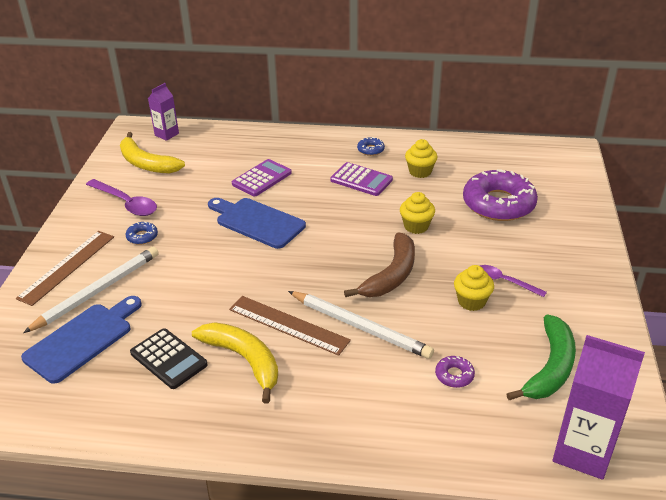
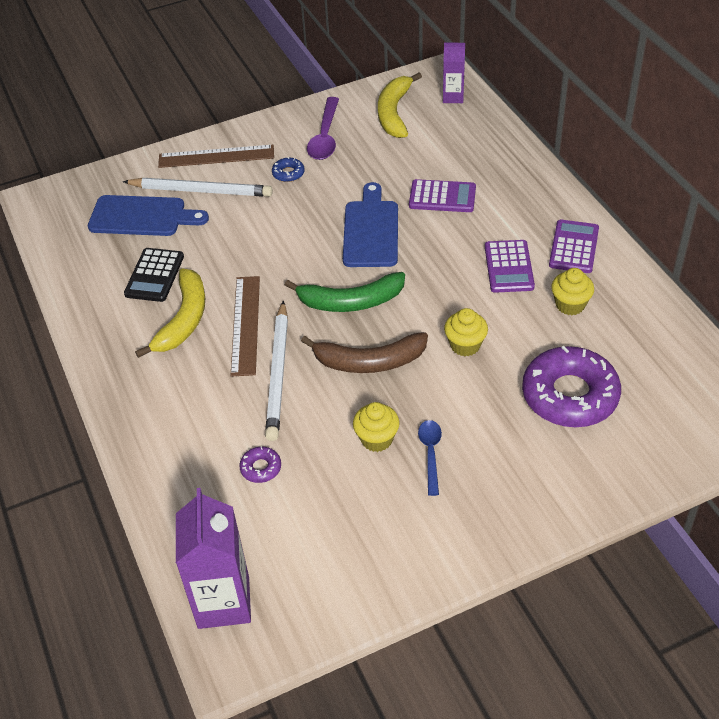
camera: 60 degrees right, 10 degrees up
(370, 150) = (574, 247): blue donut -> purple calculator
(505, 281) = (430, 454): purple spoon -> blue spoon
(550, 368) = (322, 538): green banana -> green banana (350, 301)

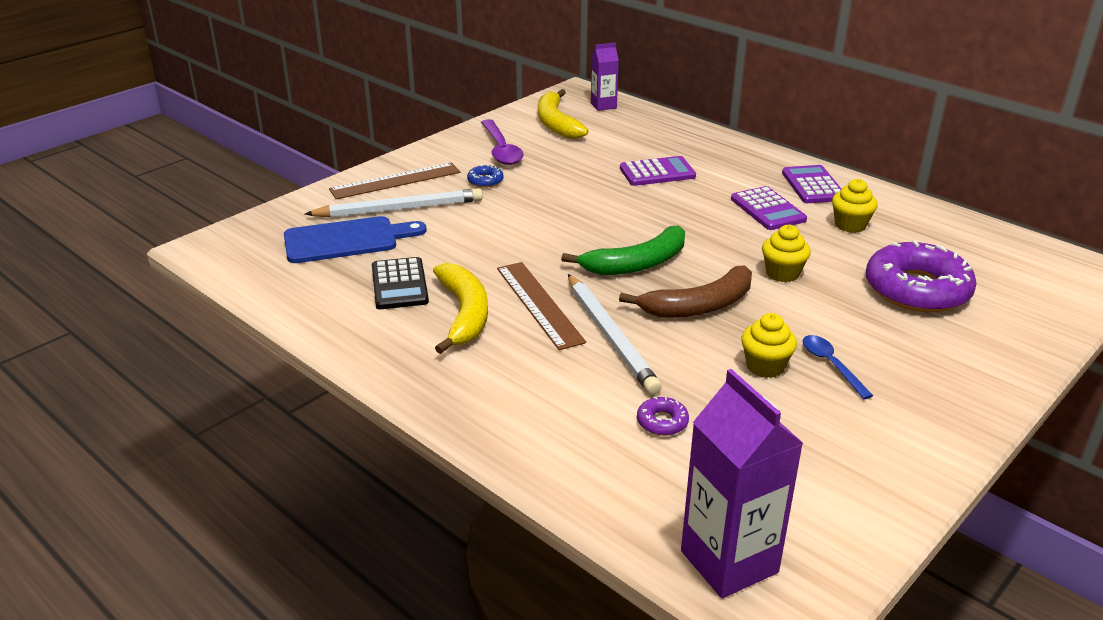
camera: 25 degrees left, 15 degrees down
(371, 230) = (609, 207): blue cutting board -> none

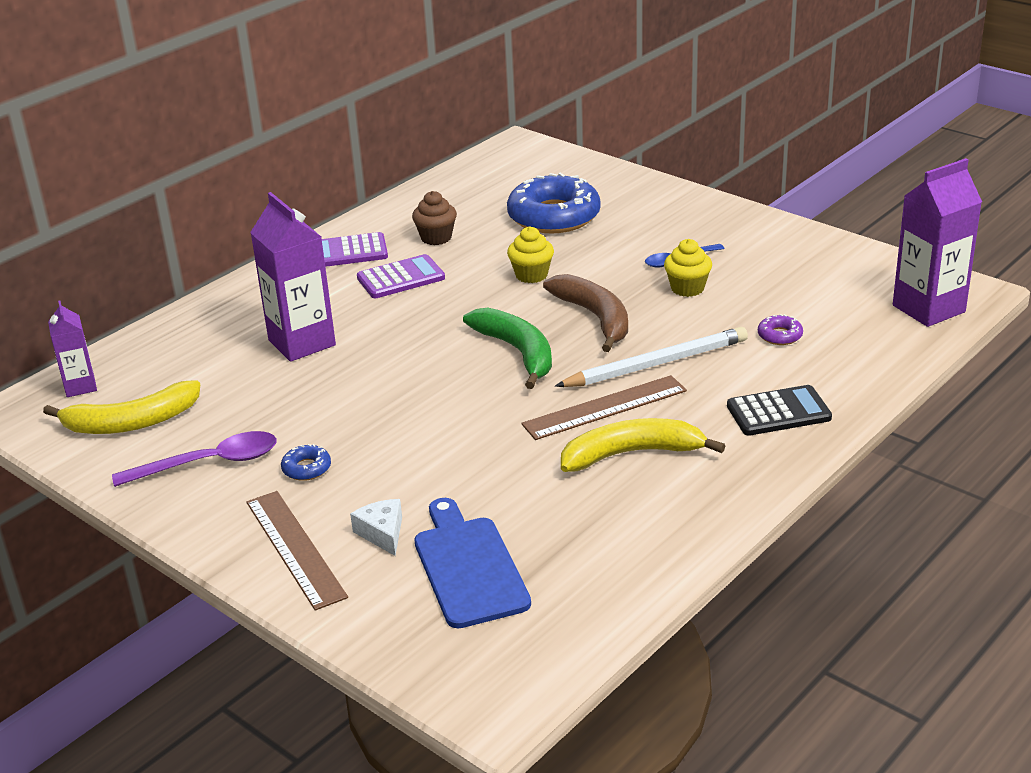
camera: 90 degrees left, 0 degrees up
(399, 209) = (382, 533): white pencil -> white cheese
(399, 284) = (576, 507): black calculator -> black calculator (778, 412)
(657, 172) = (302, 343): purple calculator -> purple carton
(850, 225) = (436, 238): yellow cupcake -> brown cupcake
(917, 289) = (554, 216): purple donut -> blue donut

